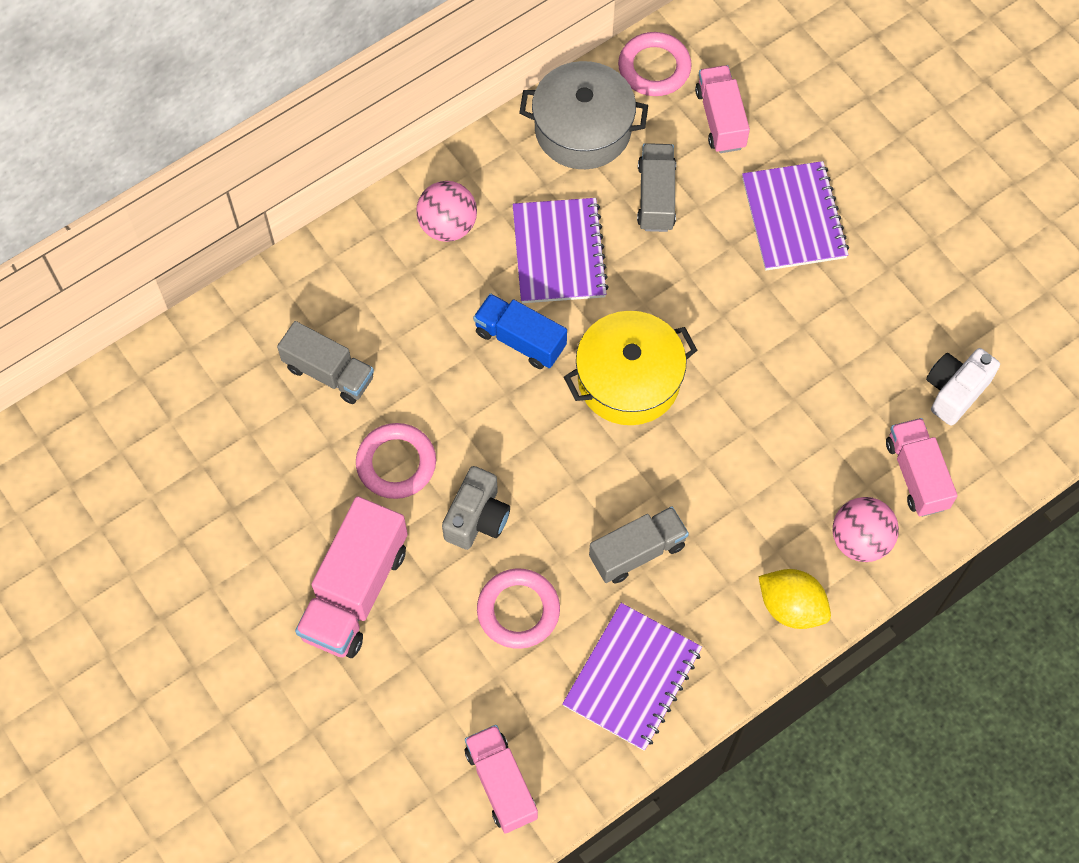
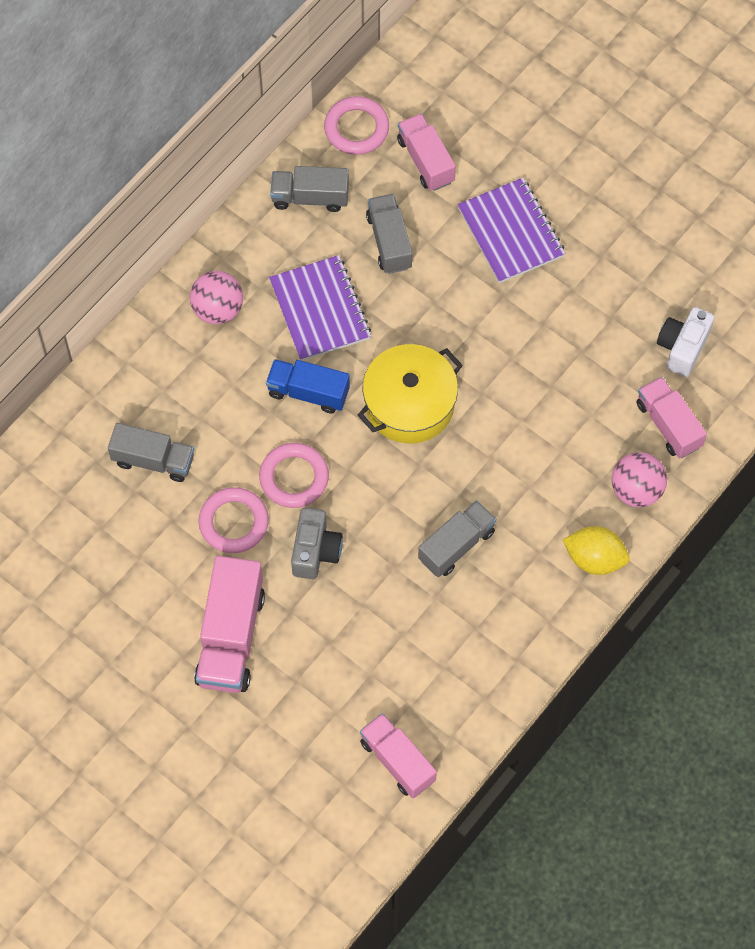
camera: 15 degrees left, 0 degrees up
(518, 610) = (371, 618): pink ring -> pink ring (294, 478)
(583, 129) = (310, 197): grey pot -> grey truck
(632, 677) = (480, 649): purple notebook -> none

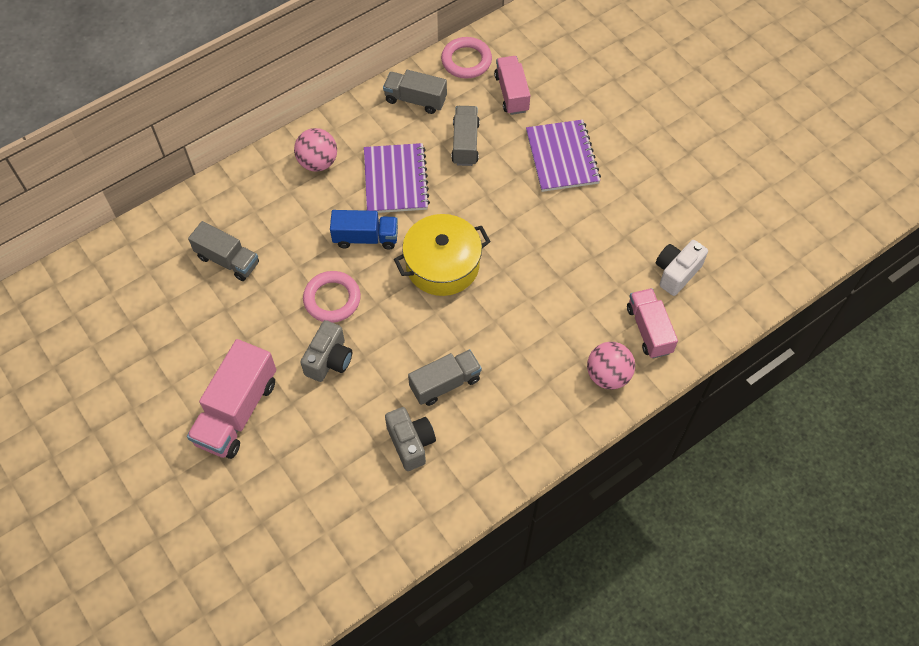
camera: 15 degrees right, 5 degrees down
(234, 522) = (272, 322): pink ring -> none
(308, 392) = (365, 238): blue truck -> blue truck turned 150 degrees clockwise
(397, 761) = (338, 551): pink truck -> none
(439, 623) = (411, 443): none -> grey camera
(594, 558) = (557, 422): yellow lemon -> none

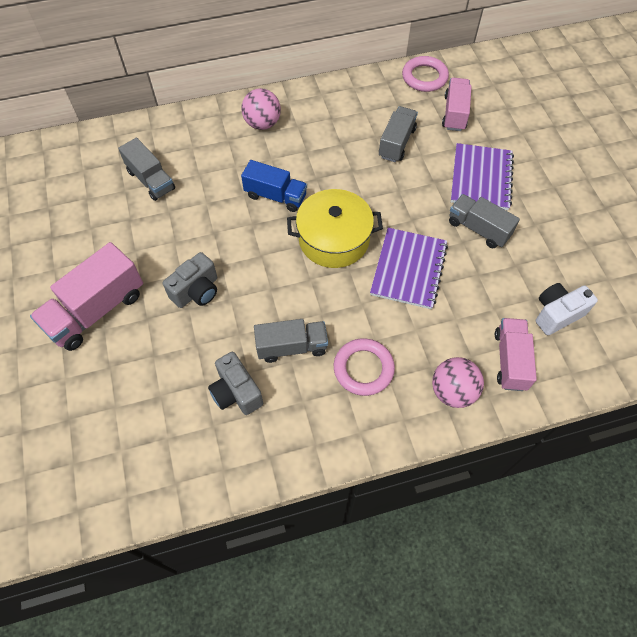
camera: 20 degrees right, 0 degrees up
(332, 299) = (223, 239): pink ring -> pink ring (363, 369)
(395, 180) = (322, 156): purple notebook -> purple notebook (408, 269)
(411, 443) = (236, 392): grey camera -> grey camera turned 150 degrees clockwise
(415, 100) = (367, 96): grey truck -> grey truck (478, 229)

